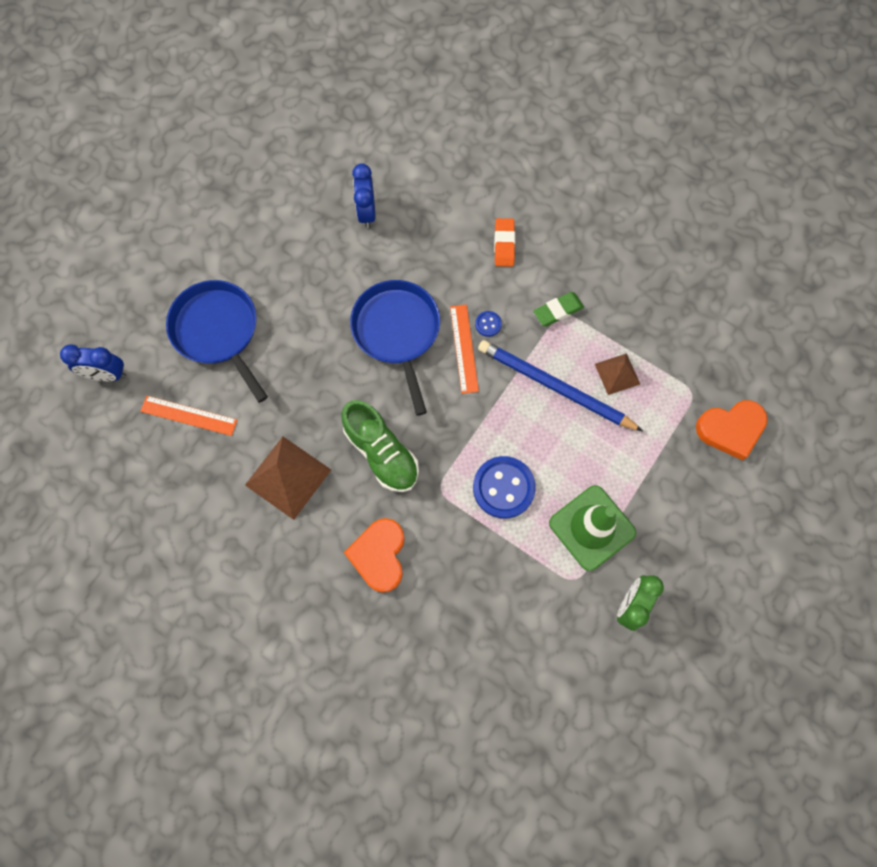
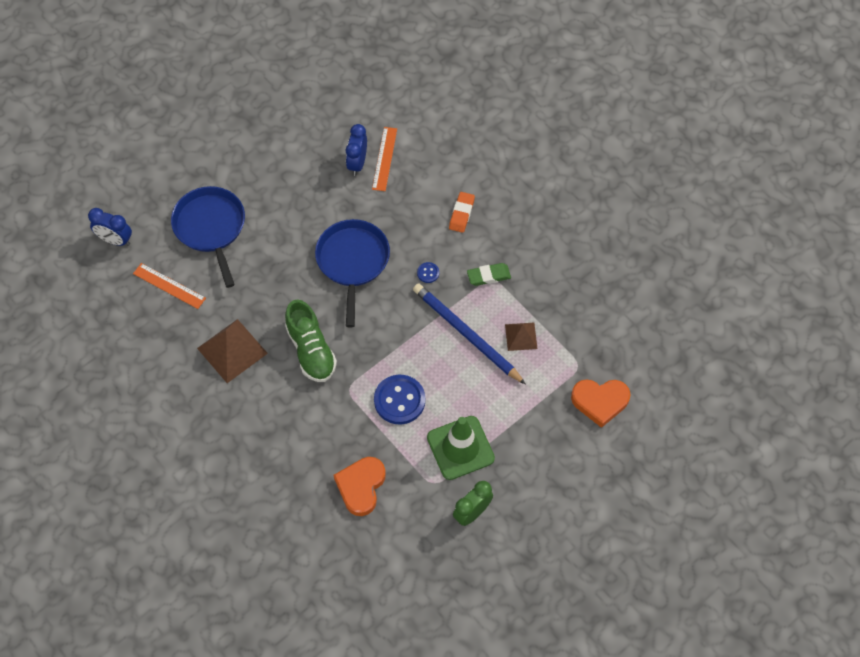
camera: 15 degrees right, 10 degrees down
(379, 555) = (285, 426): orange heart -> orange heart (361, 486)
(464, 348) = (402, 287): orange ruler -> orange ruler (384, 159)

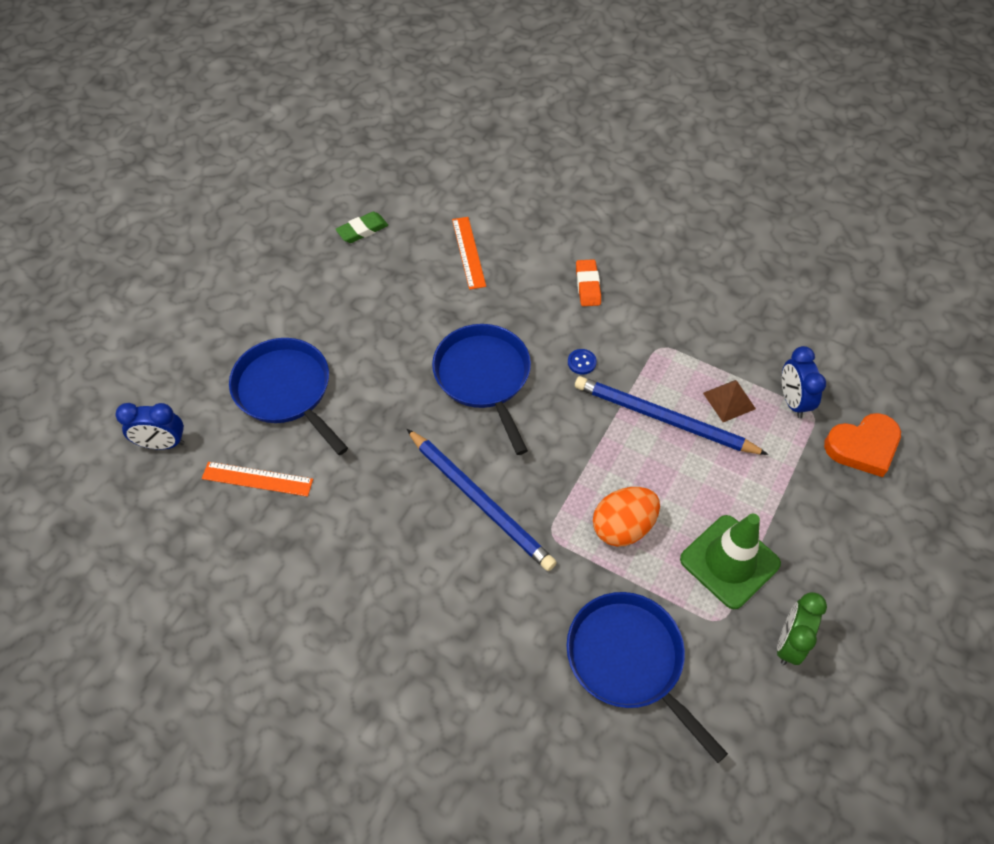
camera: 20 degrees left, 5 degrees down
(232, 351) = (376, 535): brown pyramid -> none
(311, 350) = (480, 501): green shoe -> blue pencil
(357, 163) = (438, 266): blue clock -> blue clock (792, 401)
(361, 486) = (628, 660): orange heart -> blue pan
(399, 400) = (623, 527): blue button -> orange egg
(488, 276) = (654, 344): green eraser -> green eraser (362, 230)

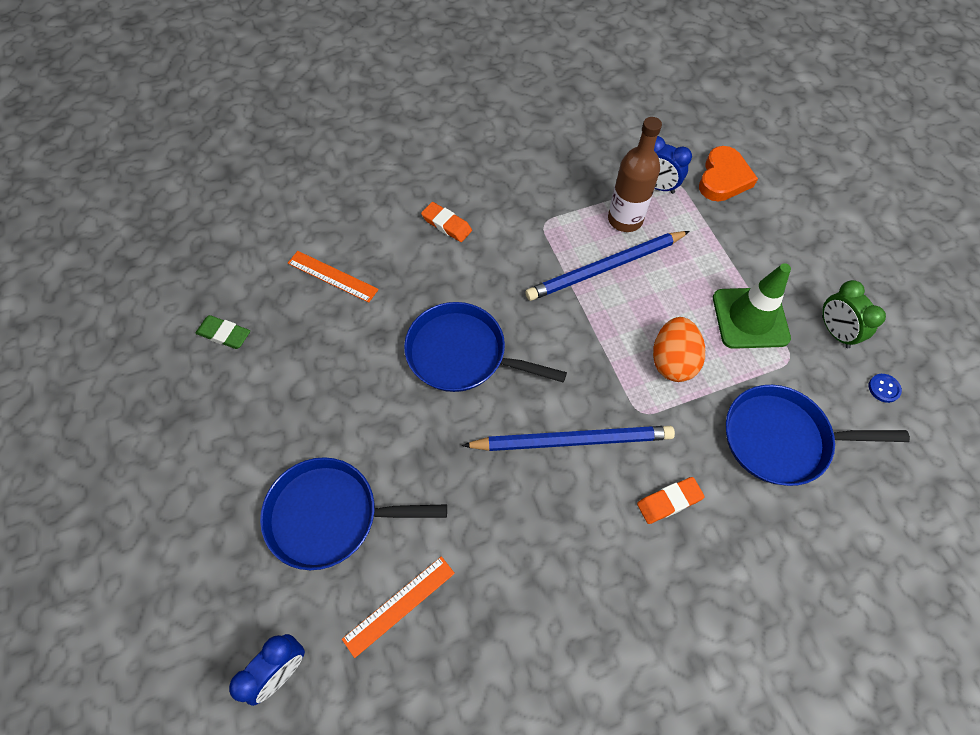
camera: 50 degrees left, 5 degrees up
(362, 230) = (224, 334): green eraser -> green eraser turned 75 degrees counterclockwise
(490, 605) = (669, 501): none -> orange eraser
(581, 362) = (511, 280): blue button -> blue button (883, 388)
(729, 400) = (625, 219): brown pyramid -> brown bottle

